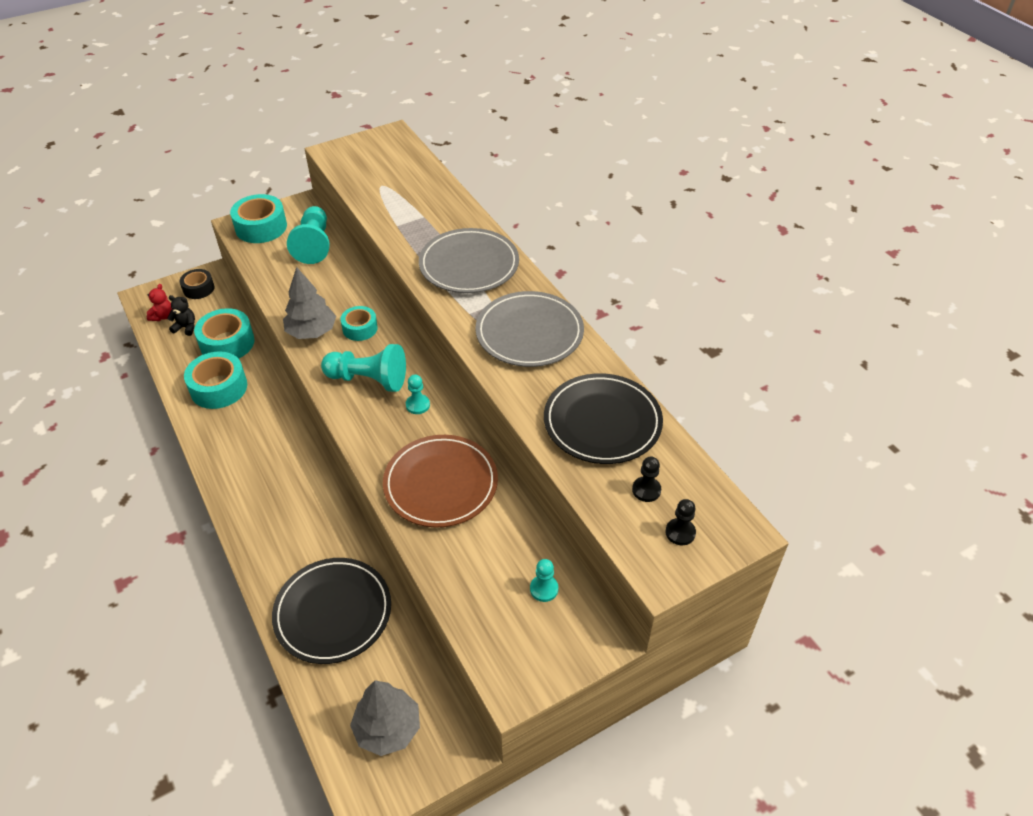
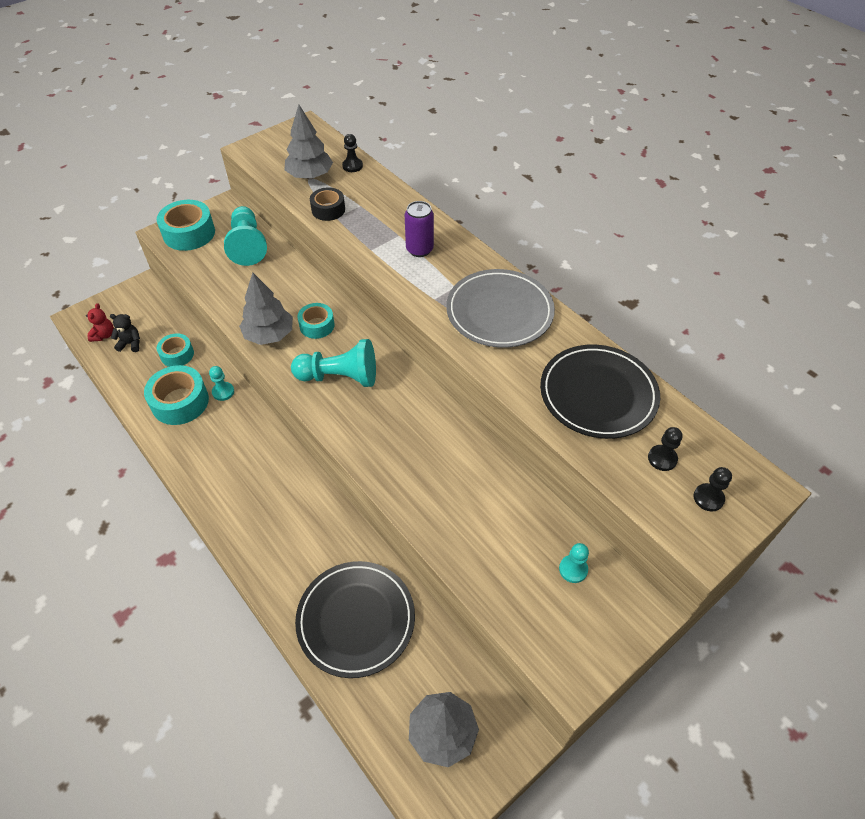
camera: 10 degrees left, 5 degrees up
(198, 289) = (134, 302): black tape -> black tape (328, 209)
(227, 343) = (177, 354): turquoise tape -> turquoise tape, size x0.61
(383, 183) = (310, 176): none -> grey tree
(417, 405) = (396, 397): turquoise pawn -> turquoise pawn (223, 392)
(427, 178) = (352, 166): none -> black pawn
(441, 484) = (441, 475): brown plate -> none
(469, 265) = (419, 249): grey plate -> purple can

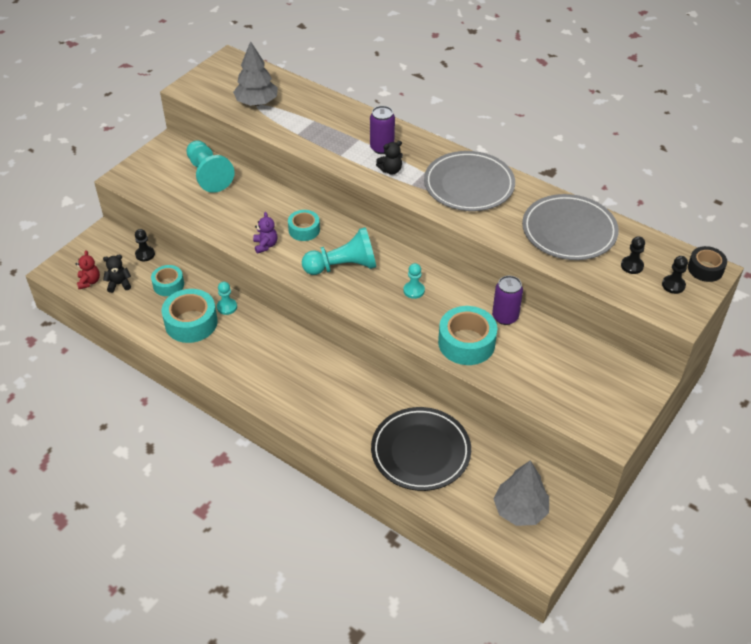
camera: 15 degrees left, 5 degrees down
(189, 233) = (147, 174): turquoise tape -> turquoise tape (466, 343)
(269, 335) = (265, 245): grey tree -> purple teddy bear
(328, 209) = (287, 128): black tape -> black tape (705, 269)
(352, 166) = (291, 88): black pawn -> black pawn (145, 254)
(418, 277) = (390, 170): none -> black teddy bear
(497, 480) = (505, 317): none -> purple can
(573, 569) = (586, 365): turquoise pawn -> turquoise pawn (414, 290)
(598, 394) = (569, 231): black plate -> grey plate

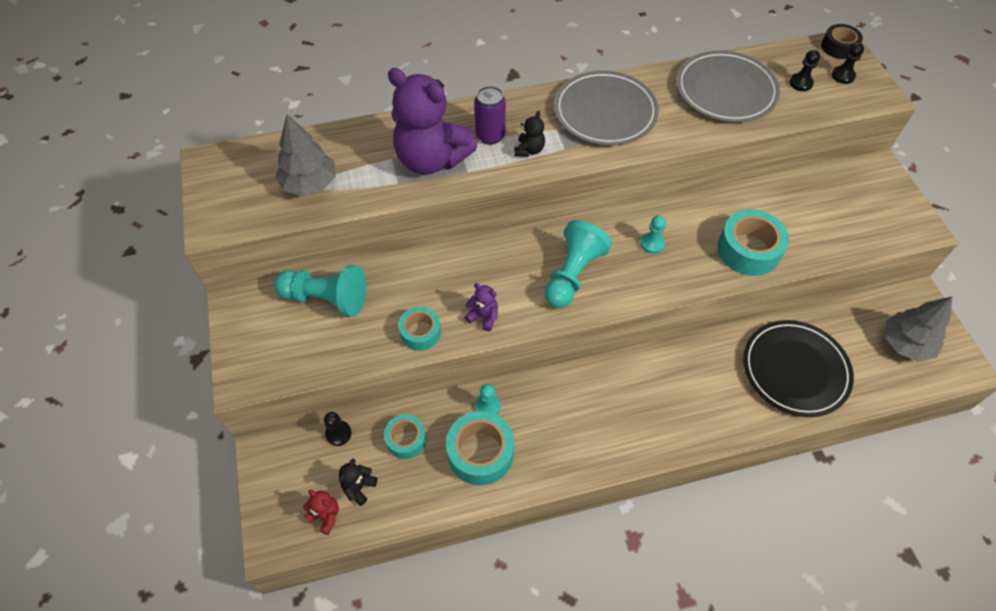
camera: 50 degrees left, 10 degrees up
(304, 230) = (492, 272): turquoise tape -> turquoise tape (420, 332)
(332, 136) = (431, 159): none -> purple teddy bear
(505, 317) = (738, 204): purple can -> none

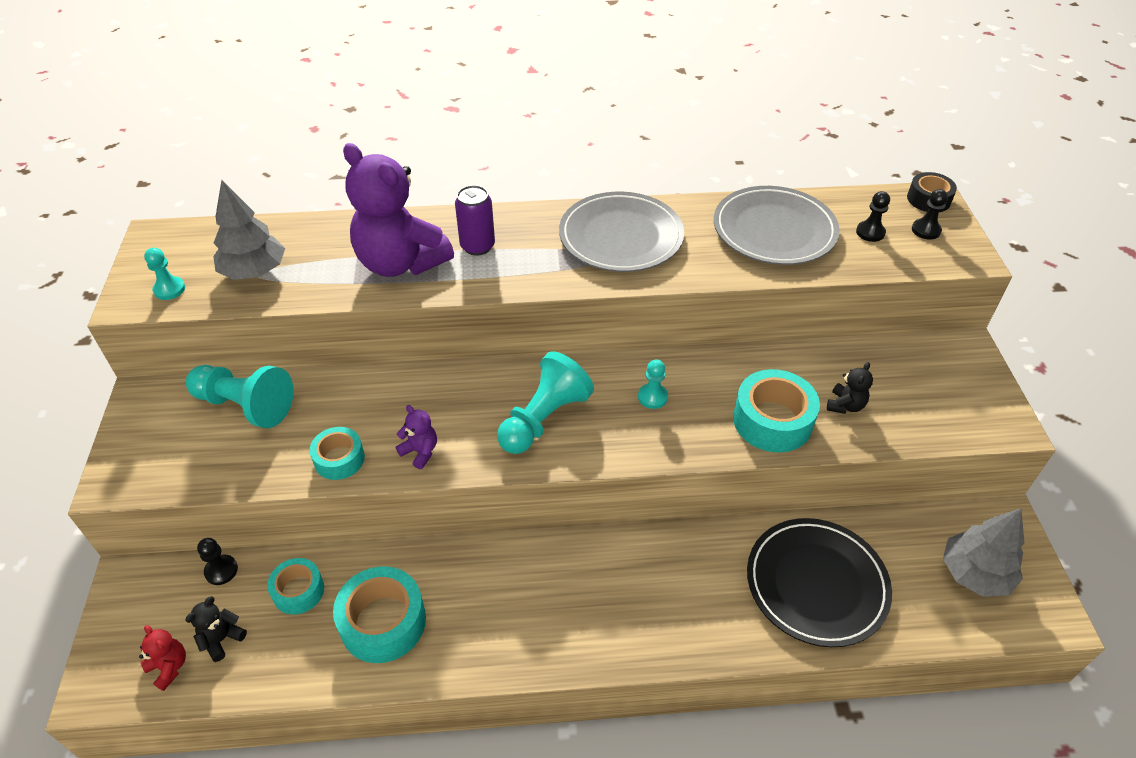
camera: 10 degrees right, 10 degrees down
(487, 406) = (410, 567): turquoise pawn -> turquoise pawn (169, 289)
(529, 150) = (517, 266): black teddy bear -> black teddy bear (845, 405)

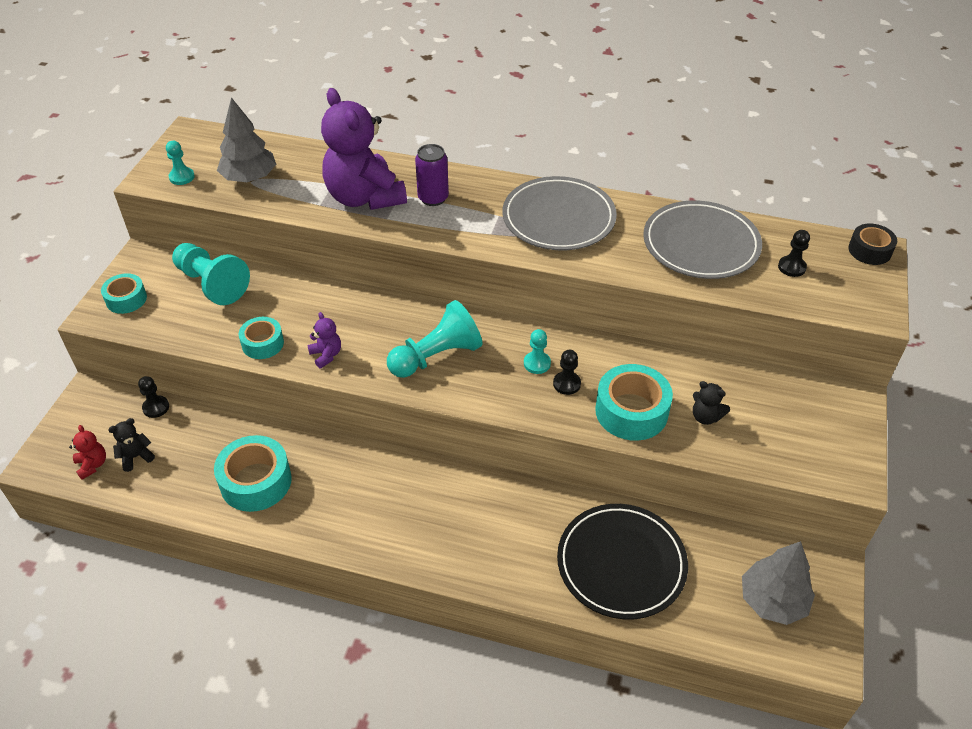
camera: 20 degrees right, 0 degrees up
(298, 591) = (204, 439): turquoise tape -> turquoise tape (126, 299)
(845, 405) = (705, 417): black teddy bear -> black teddy bear turned 75 degrees clockwise
(926, 230) = (848, 278): black pawn -> black pawn (566, 384)

